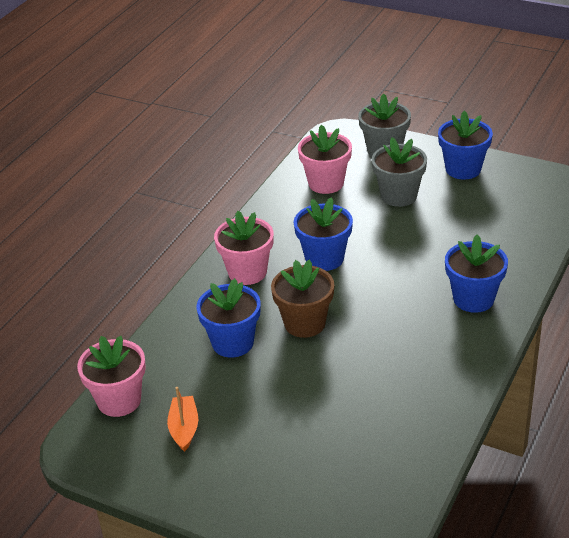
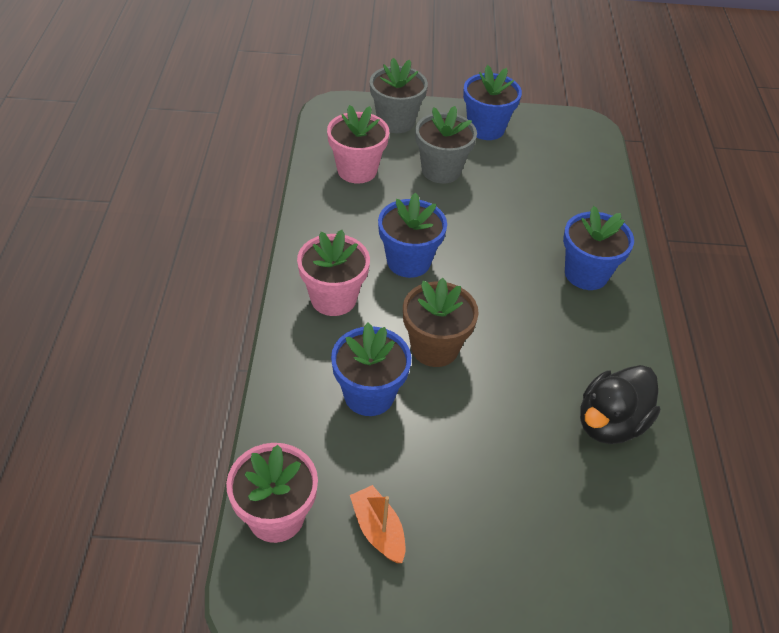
camera: 30 degrees left, 10 degrees up
(414, 409) = (610, 423): none -> black duck

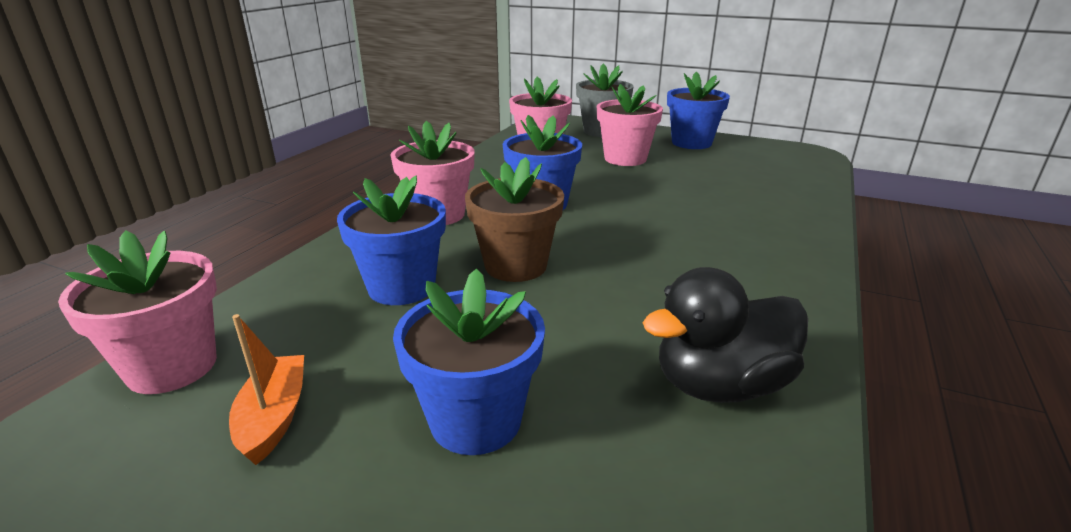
camera: 25 degrees right, 20 degrees down
(441, 170) = (625, 158): grey flower pot -> pink flower pot
(586, 274) = (756, 242): blue flower pot -> blue flower pot (476, 420)

